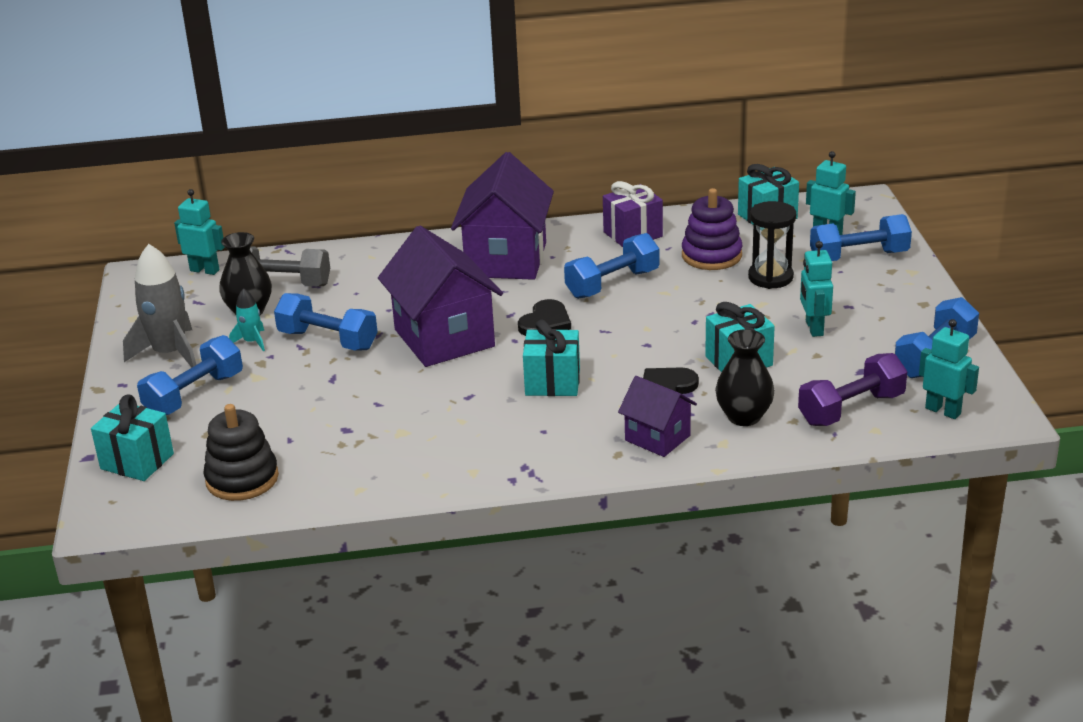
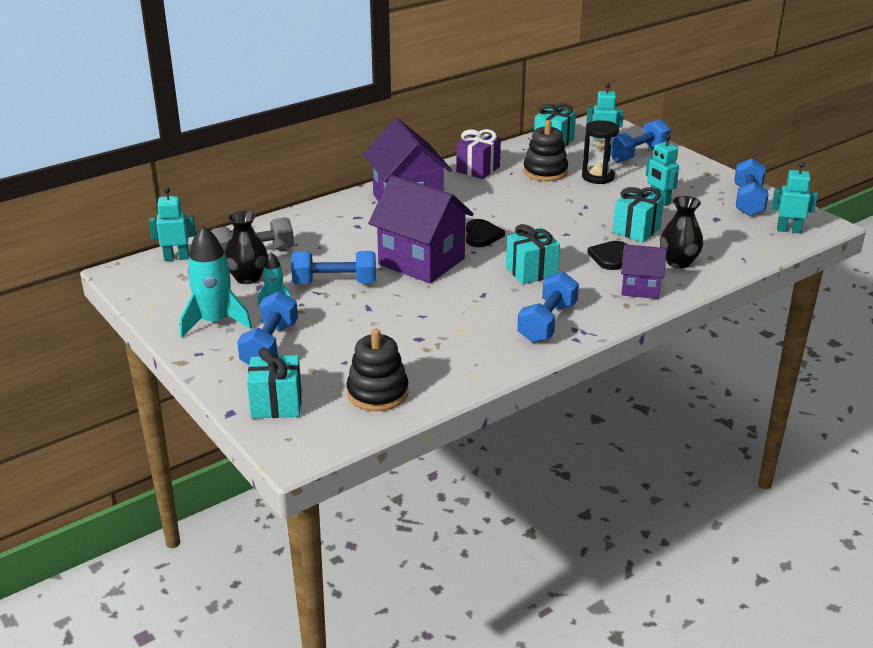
camera: 30 degrees left, 0 degrees up
(170, 353) = (215, 322): grey rocket -> turquoise rocket
(612, 284) = (500, 202): blue dumbbell -> blue dumbbell (547, 323)
(711, 255) = (545, 172): purple stacking toy -> black stacking toy
(851, 409) = (736, 242): purple dumbbell -> none

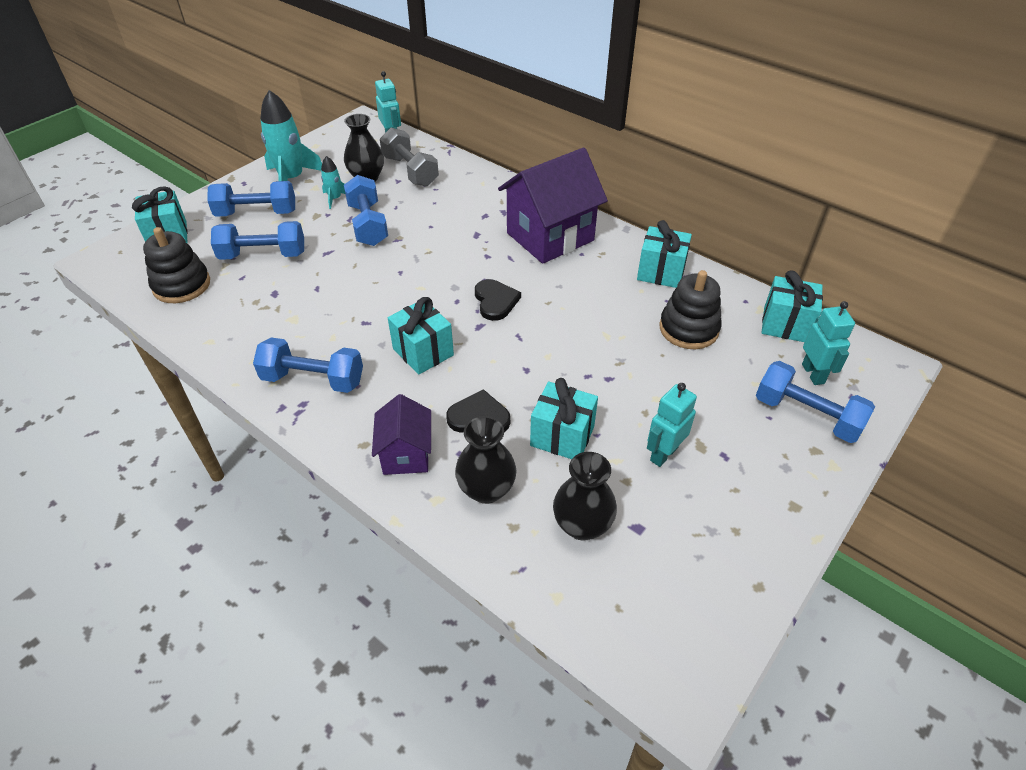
camera: 75 degrees right, 15 degrees up
(421, 262) = (423, 269): purple house -> none
(478, 169) = (661, 272): purple gift -> turquoise gift
(482, 235) = (495, 301): black heart -> black heart turned 90 degrees counterclockwise
(598, 177) = (703, 380): black hourglass -> none
(712, 235) = (582, 525): none -> black vase
(748, 201) = (720, 570): blue dumbbell -> blue dumbbell (263, 255)
(788, 230) = (640, 633): turquoise robot -> none

